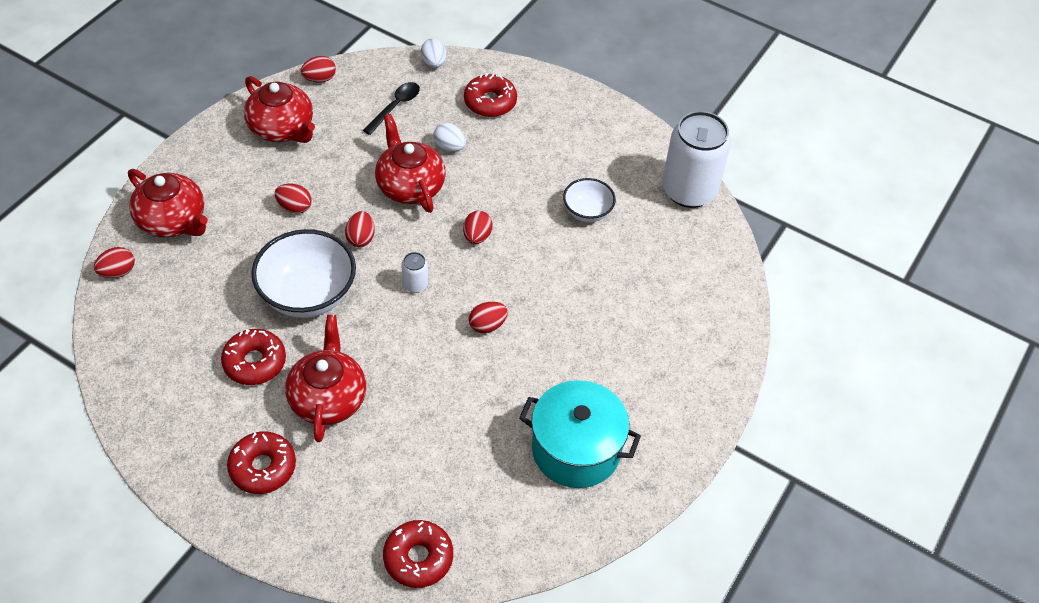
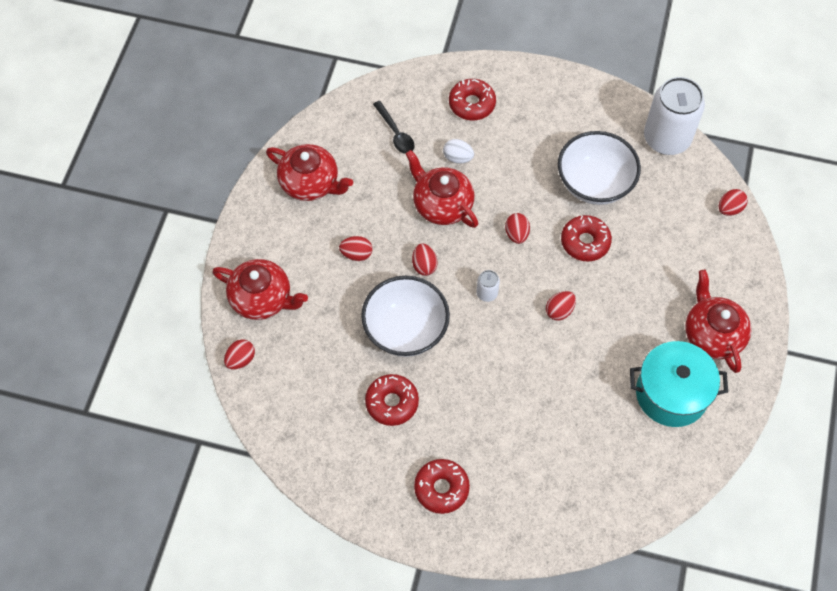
camera: 15 degrees left, 10 degrees up
(320, 79) = (319, 125): red egg -> red egg (729, 209)
(328, 398) = (464, 414): red teapot -> red teapot (712, 334)
(395, 107) = (395, 133): black spoon -> black spoon turned 135 degrees clockwise
(418, 558) = (592, 521): red donut -> red donut (585, 242)
(434, 63) = (408, 80): white egg -> none
(587, 212) = (594, 183): white bowl -> white bowl, size x1.82

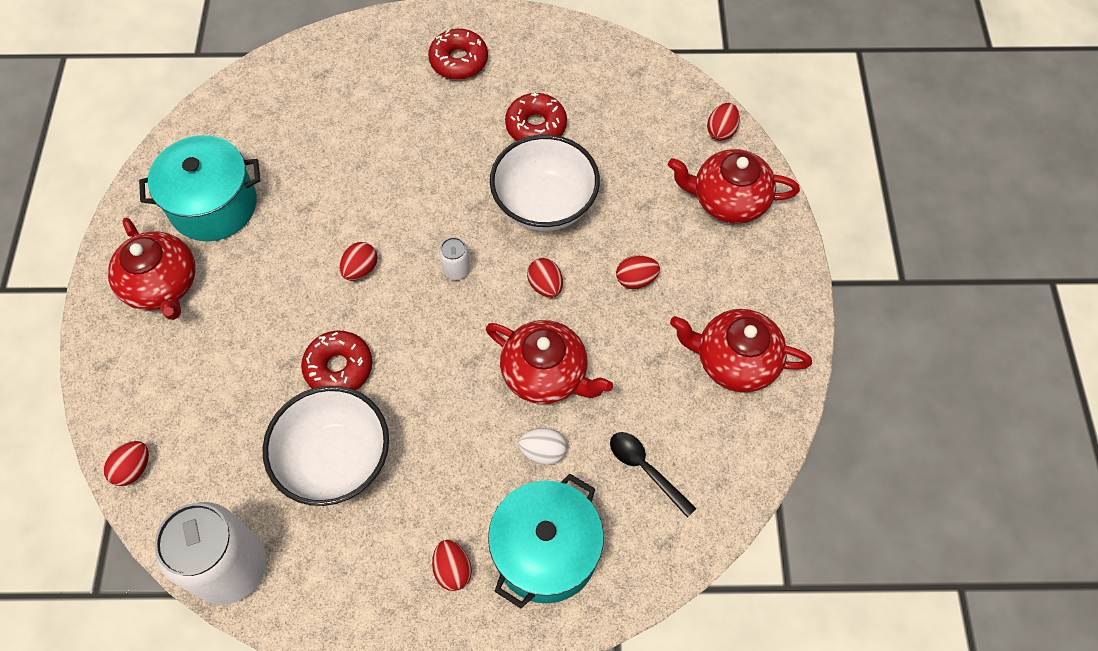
camera: 165 degrees right, 0 degrees up
(472, 104) = (546, 551): red donut -> turquoise pot
(516, 234) = (434, 356): red egg -> red egg (453, 569)

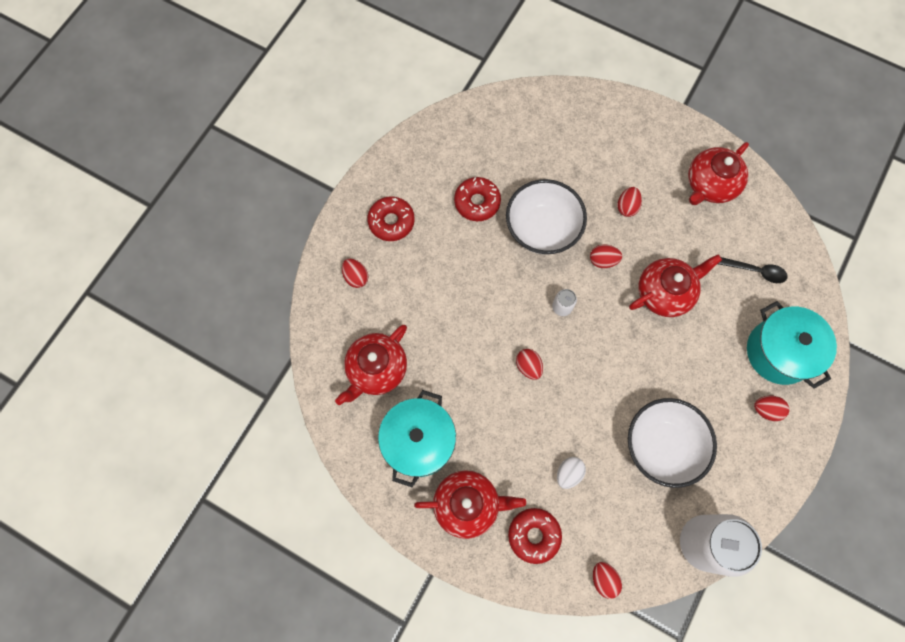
camera: 60 degrees left, 10 degrees up
(339, 367) = (596, 414): red donut -> red donut (534, 535)
(543, 451) = (715, 321): white egg -> white egg (568, 473)
(645, 469) = (754, 271): black spoon -> black spoon turned 150 degrees counterclockwise
(721, 131) = (546, 98): red egg -> red egg (356, 277)
(728, 200) = (599, 124): red teapot -> red teapot (376, 369)

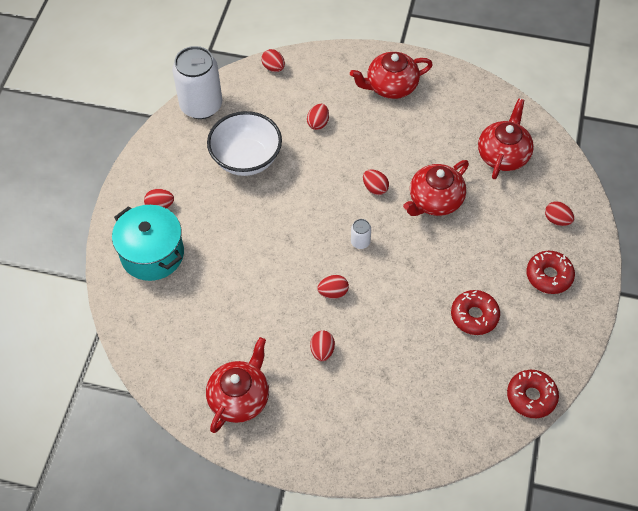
camera: 165 degrees right, 15 degrees down
(419, 441) = (445, 115): turquoise pot -> none
(534, 535) = (333, 80): red donut -> red donut (531, 397)
(542, 229) = (401, 306): white bowl -> none
(568, 473) = (318, 123): white egg -> red egg
(665, 292) = (266, 279): red teapot -> red teapot (434, 200)
(754, 271) = (182, 320): black spoon -> none

